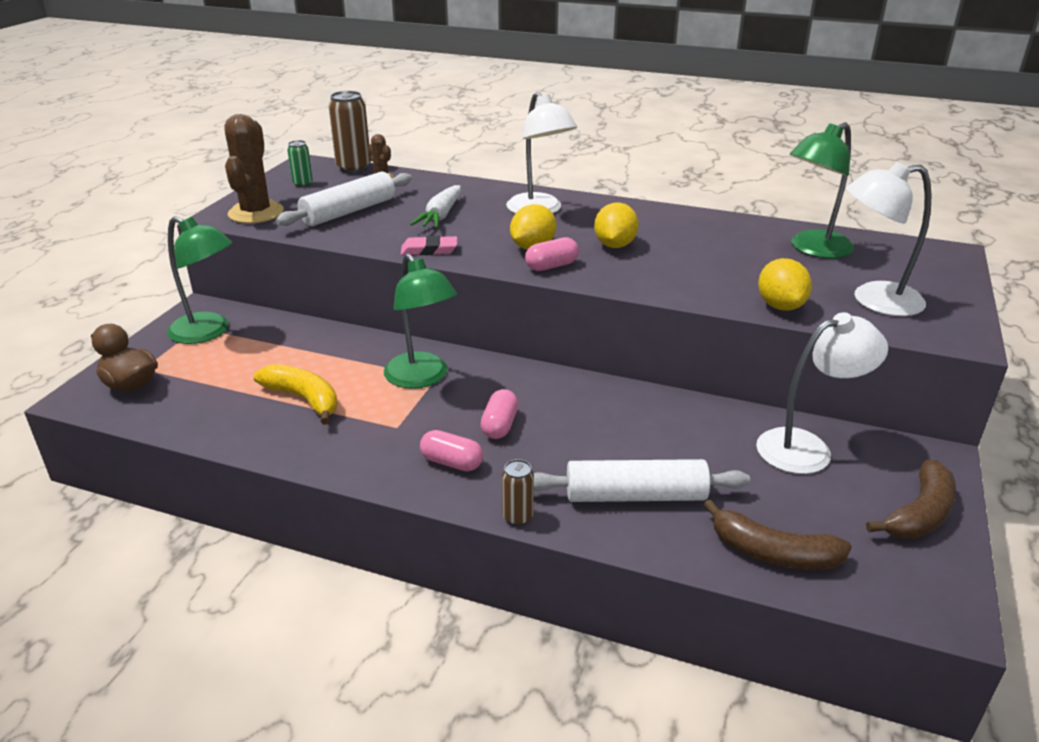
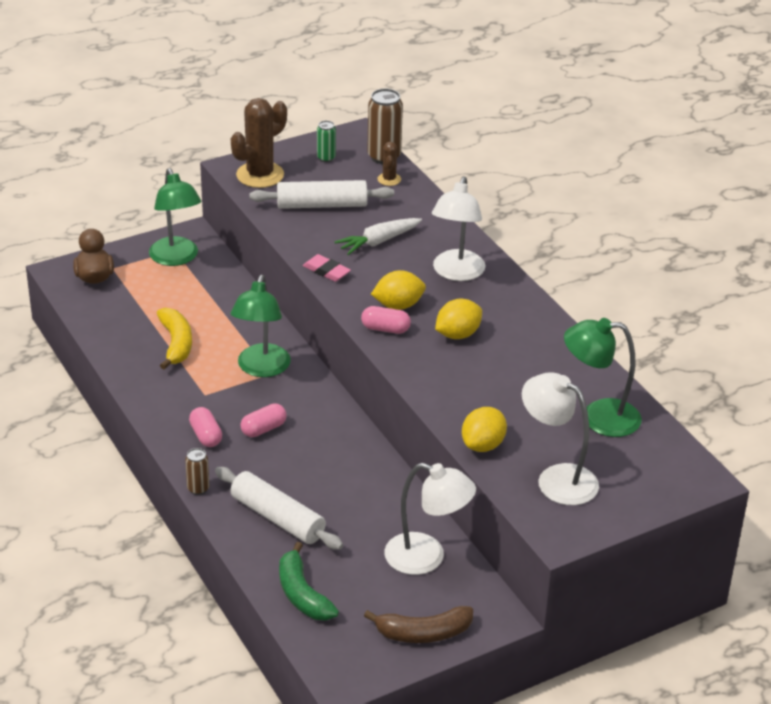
camera: 40 degrees right, 5 degrees up
(773, 553) = (302, 594): brown banana -> green banana

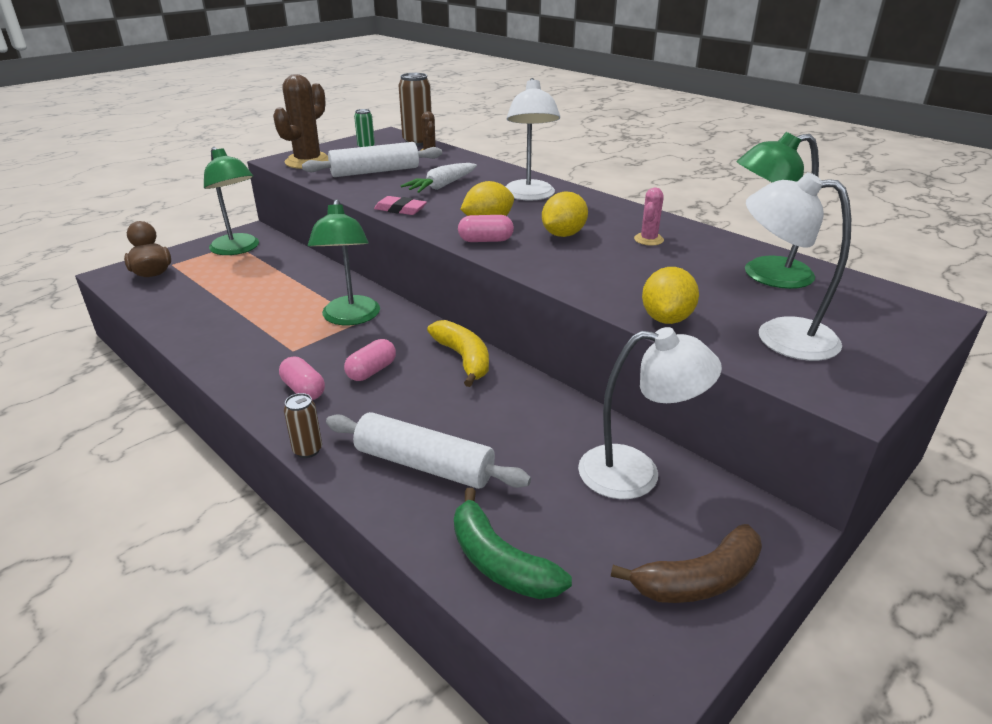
camera: 15 degrees left, 5 degrees down
(176, 344) = (250, 312): yellow banana -> yellow banana (463, 359)
(530, 356) = (648, 239): none -> pink cactus

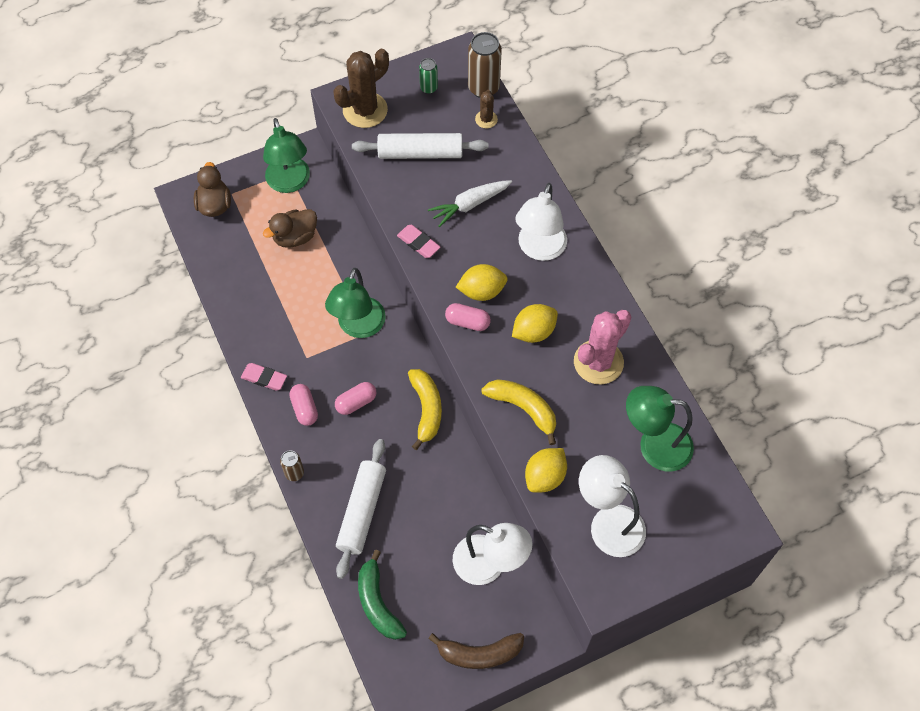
camera: 20 degrees right, 30 degrees up
(239, 376) = (264, 378): none -> pink eraser
(253, 277) = (295, 237): none -> brown duck
(424, 464) = (362, 511): white rolling pin -> white rolling pin turned 60 degrees clockwise
(595, 279) = (523, 408): none -> yellow banana
(648, 239) = (598, 362): pink cactus -> pink cactus, size x2.00

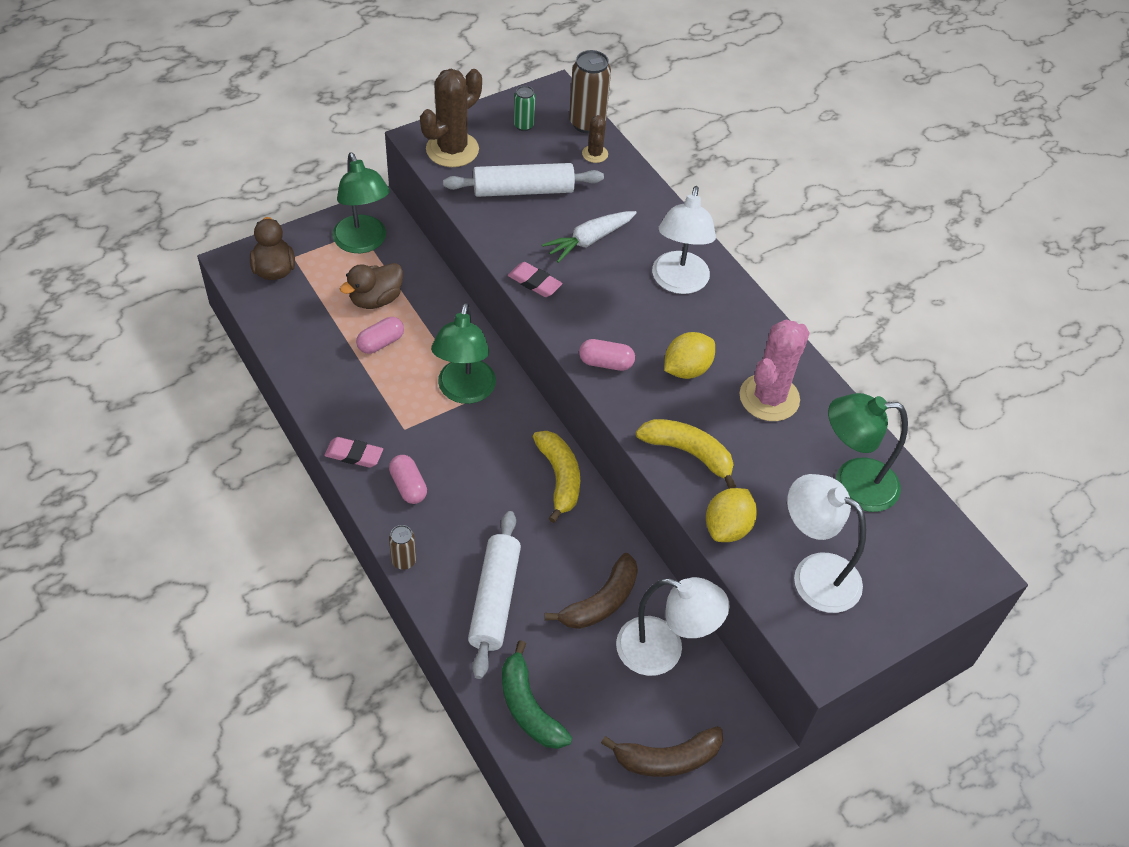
camera: 10 degrees left, 10 degrees down
(356, 402) = (472, 475): pink capsule -> pink capsule (381, 343)
(445, 519) = (601, 602): none -> brown banana
(481, 291) = (617, 329): yellow lemon -> none

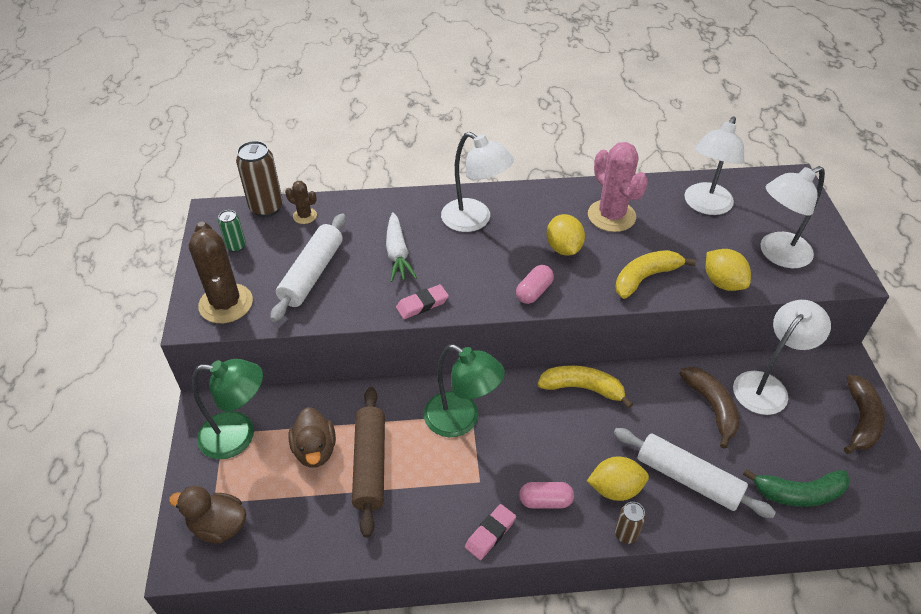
camera: 60 degrees left, 5 degrees down
(381, 343) = (370, 464): pink capsule -> brown rolling pin
(450, 539) = (615, 489): none -> yellow lemon
(852, 484) = (705, 206): green lamp -> white lamp

